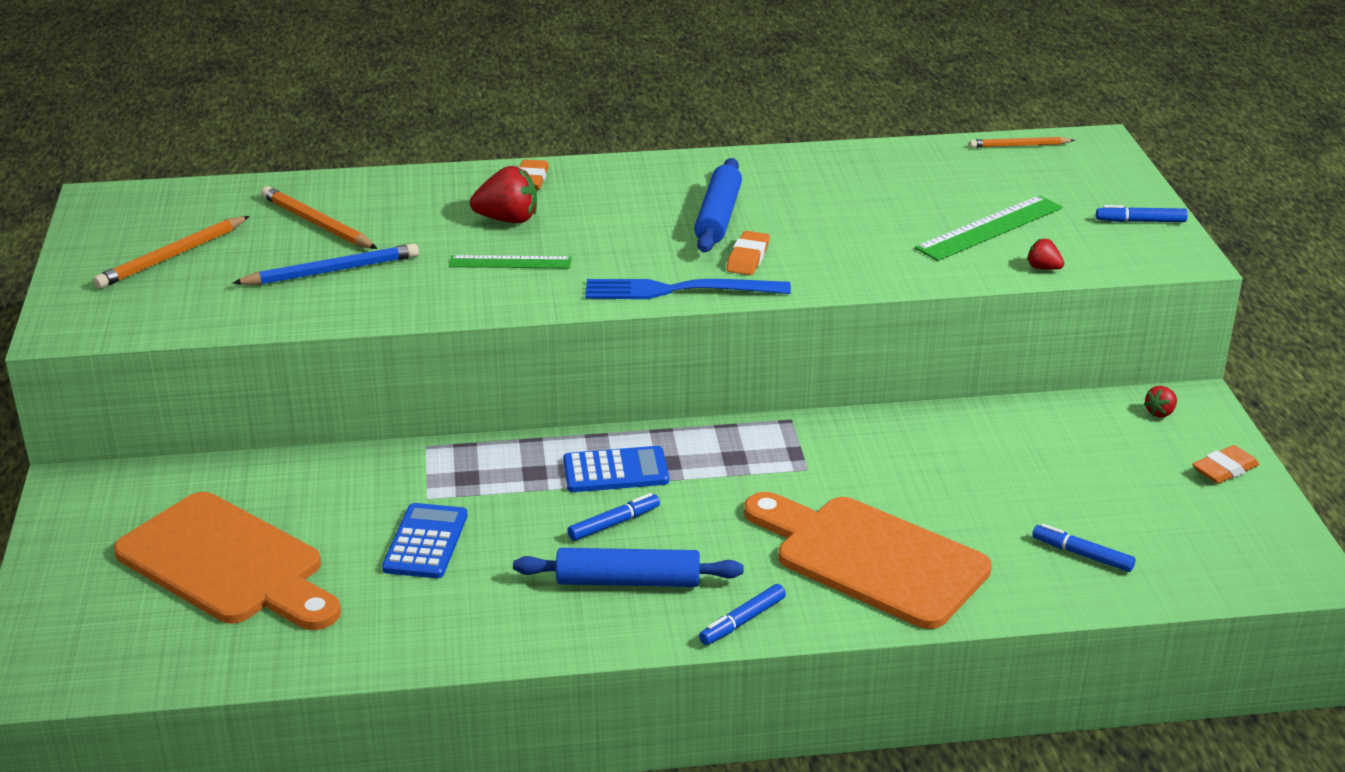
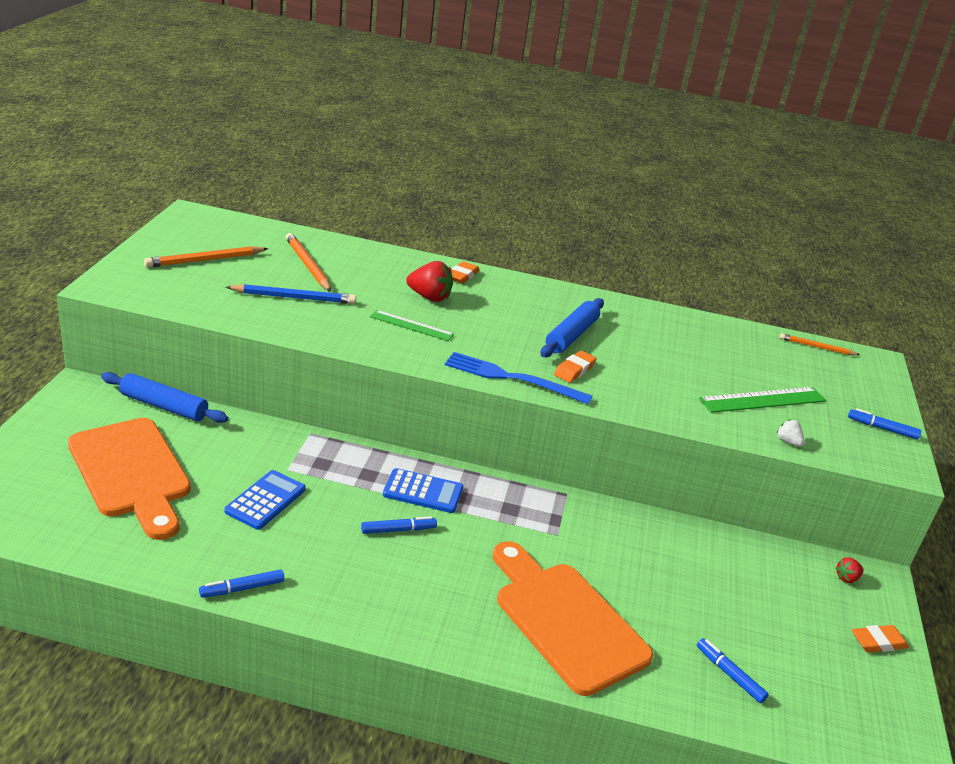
camera: 15 degrees right, 0 degrees up
(628, 581) = (381, 577): blue rolling pin -> blue rolling pin (164, 406)
(742, 621) = (443, 637): blue marker -> blue marker (242, 588)
(1043, 268) = (788, 442): red strawberry -> white strawberry

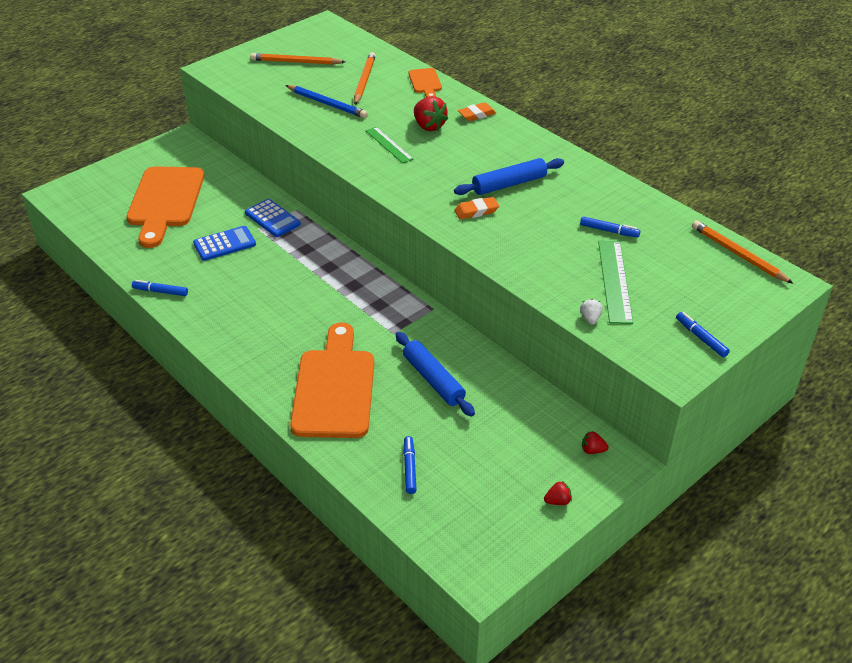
camera: 40 degrees right, 10 degrees up
(164, 406) = (222, 164): blue rolling pin -> blue rolling pin (433, 380)
(375, 254) = (425, 82): none -> orange cutting board
(398, 530) = (287, 291): blue marker -> blue marker (609, 231)
(423, 492) = (330, 272): blue calculator -> blue calculator (272, 218)
(512, 378) = (418, 203): blue fork -> none
(763, 400) = (614, 281): green ruler -> green ruler turned 75 degrees clockwise
(816, 347) = (738, 254): orange pencil -> orange pencil, size x1.55
(878, 642) = (557, 501): orange eraser -> red strawberry

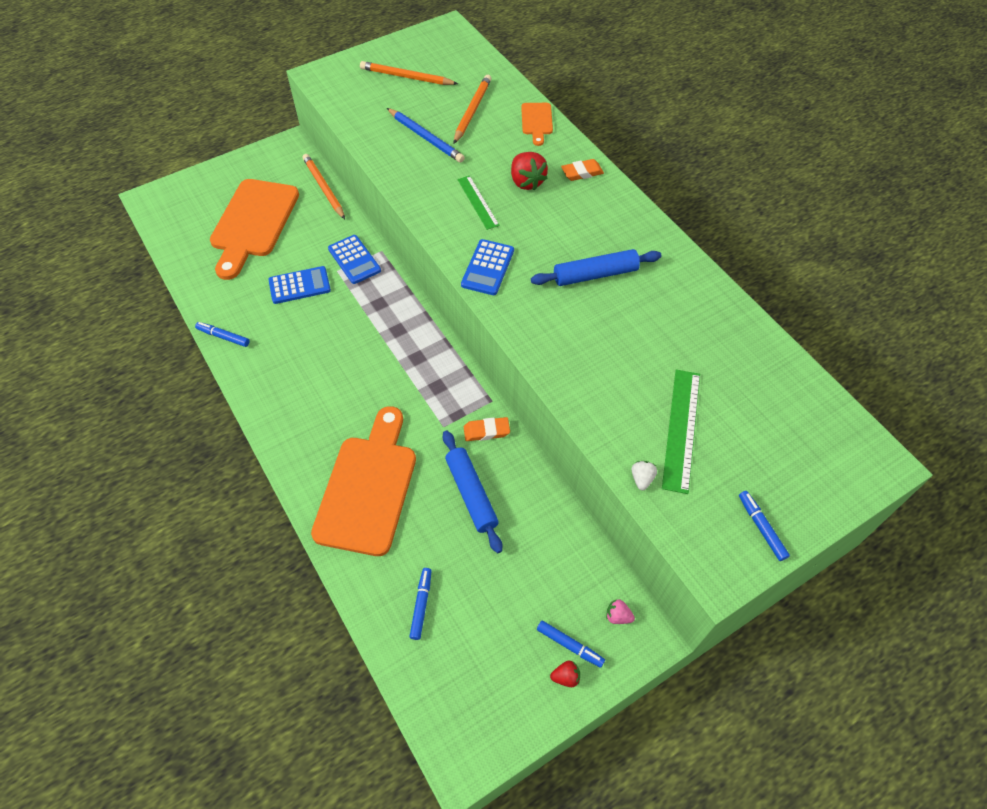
camera: 10 degrees right, 15 degrees up
(411, 190) = (487, 268): none -> blue calculator
(476, 211) = (550, 307): orange eraser -> orange eraser (486, 431)
(592, 450) = (618, 616): red strawberry -> pink strawberry
(609, 231) = (691, 356): blue marker -> blue marker (570, 645)
(738, 254) = (831, 412): orange pencil -> orange pencil (324, 188)

